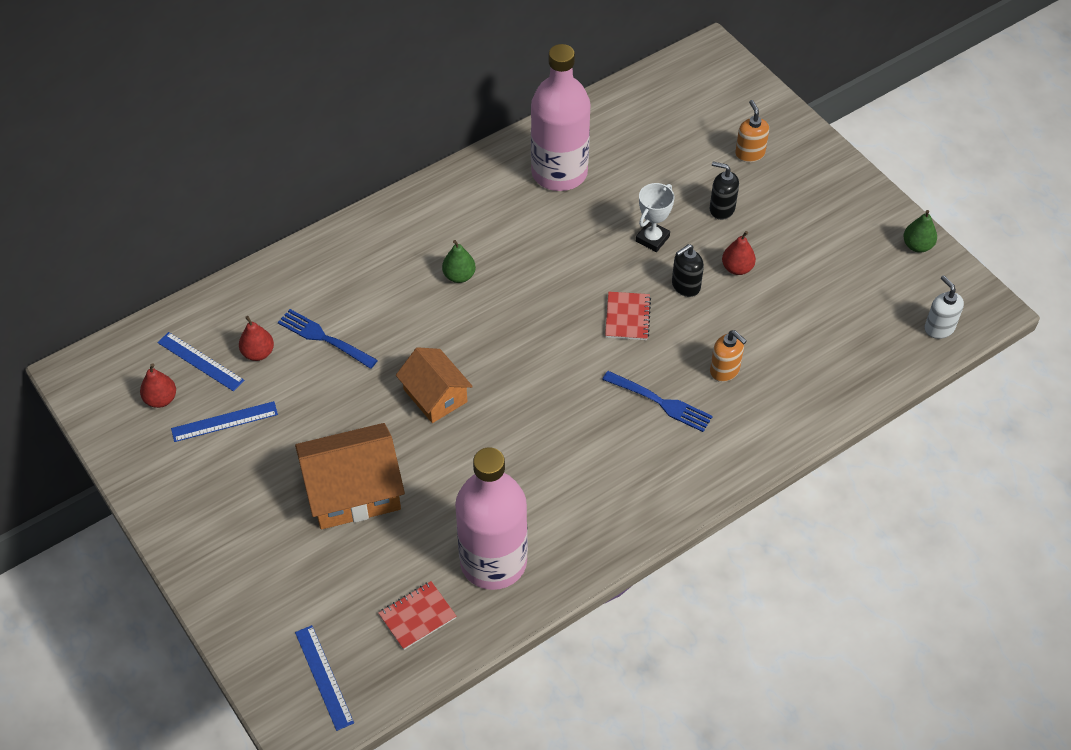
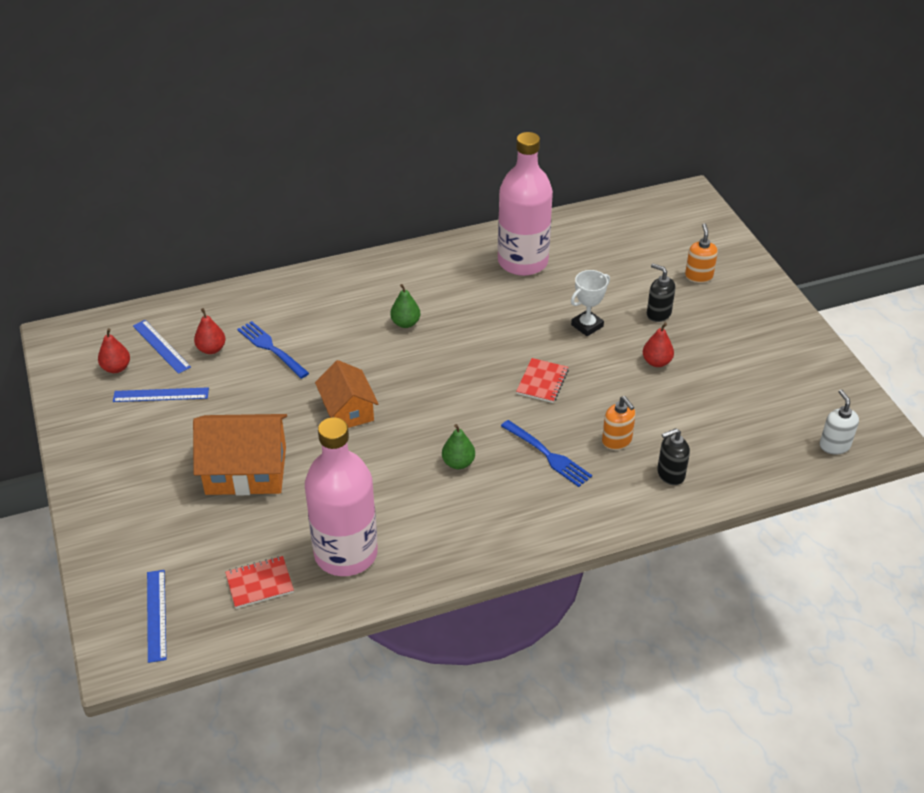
camera: 15 degrees right, 10 degrees down
(685, 286) = (604, 367): black soap dispenser -> black soap dispenser (670, 474)
(917, 246) = (833, 375): green pear -> green pear (458, 463)

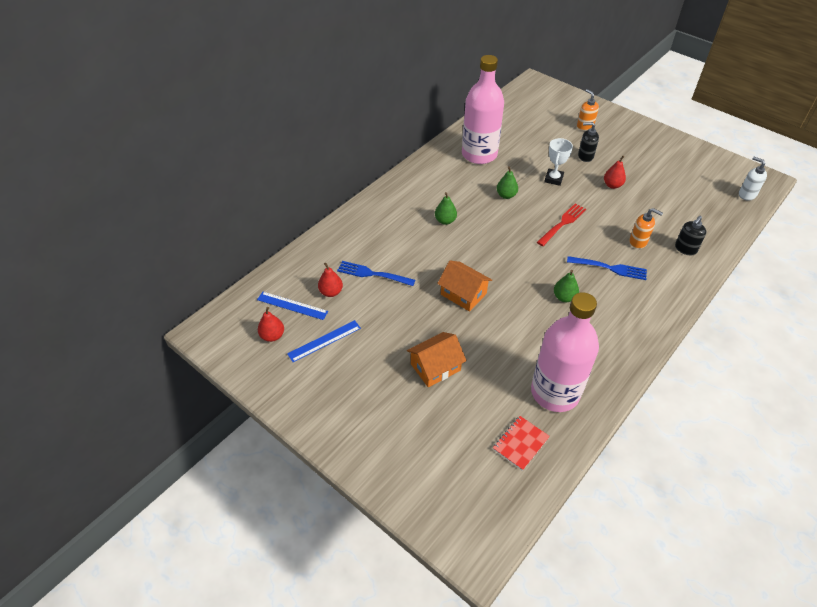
camera: 30 degrees left, 5 degrees up
(156, 615) = (472, 506): blue ruler -> none
(246, 470) = (435, 367): orange house -> orange house, size x0.65
(507, 322) = (506, 195): none -> green pear
(542, 382) = (562, 224): red notebook -> red fork

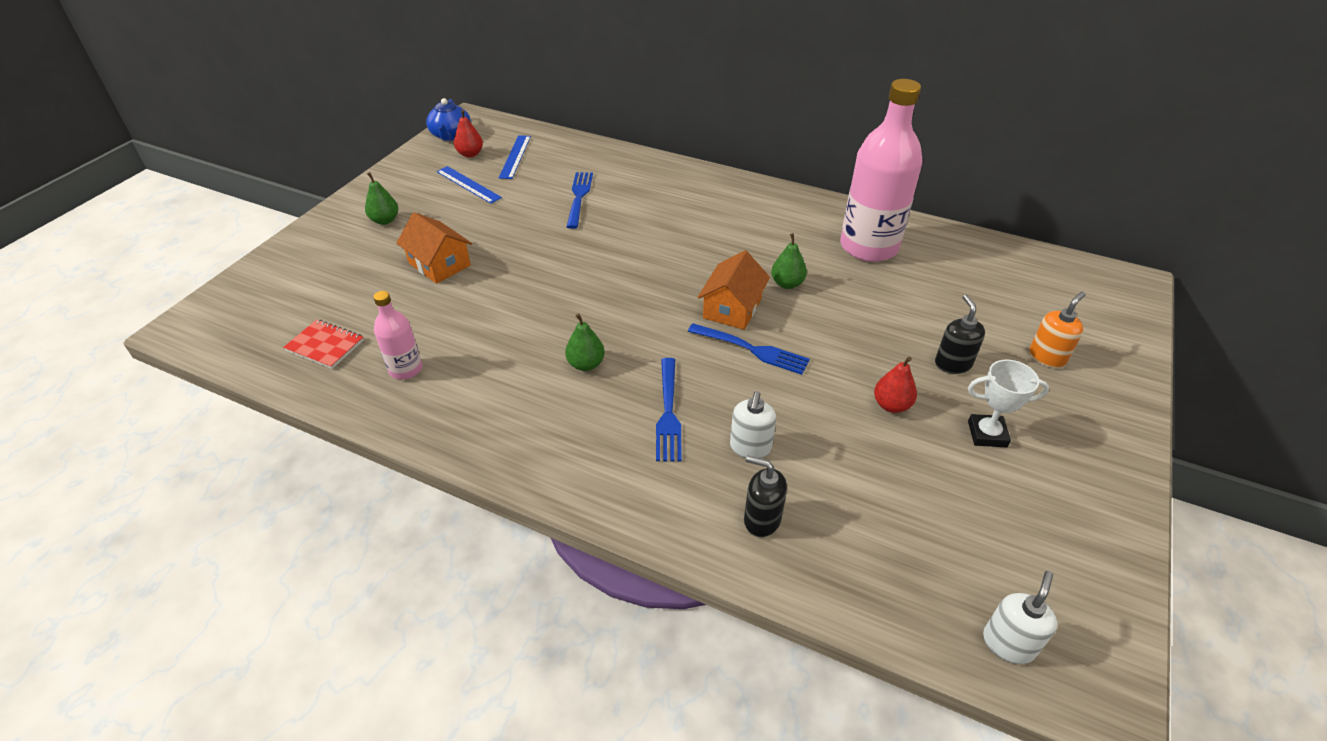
camera: 75 degrees right, 5 degrees down
(229, 348) = (451, 135): none -> blue teapot
(331, 292) = (541, 175): red pear -> none
(445, 221) = (700, 236): green pear -> green pear (385, 220)
(463, 294) = (566, 269): orange house -> orange house (732, 308)
(553, 179) = (860, 330): white trophy -> white trophy (987, 434)
(555, 392) = (406, 369): pink bottle -> pink bottle, size x0.48
(562, 224) = (751, 349): red fork -> blue fork
(638, 242) = (750, 448): orange soap dispenser -> white soap dispenser

